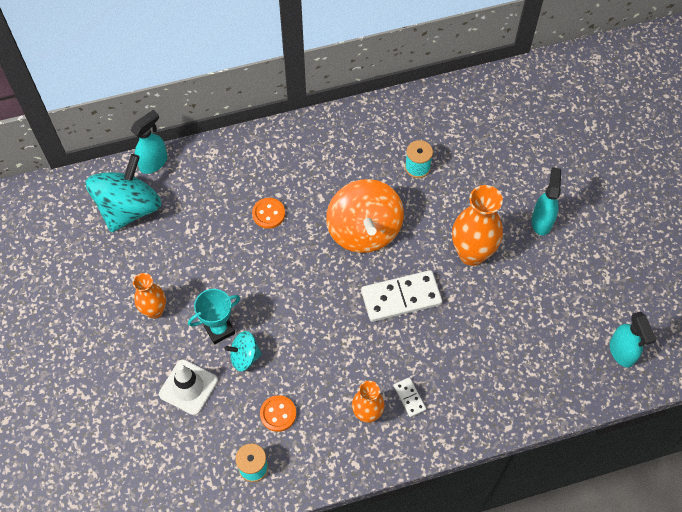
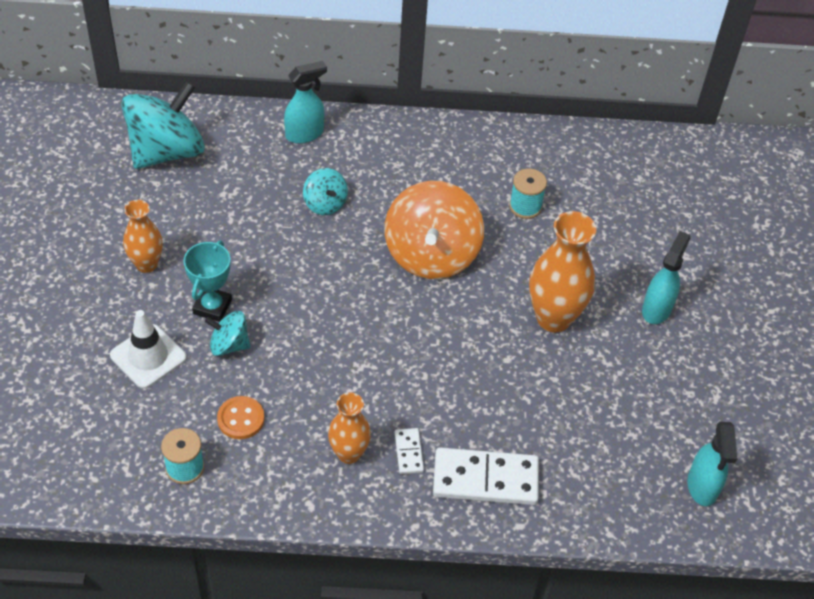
camera: 15 degrees right, 10 degrees down
(154, 162) = (216, 113): turquoise spray bottle -> turquoise spray bottle (305, 134)
(219, 329) = (212, 307): turquoise trophy -> turquoise trophy turned 60 degrees counterclockwise
(268, 214) = (325, 203): orange button -> turquoise spinning top
(401, 297) = (445, 339): white domino -> white domino (485, 479)

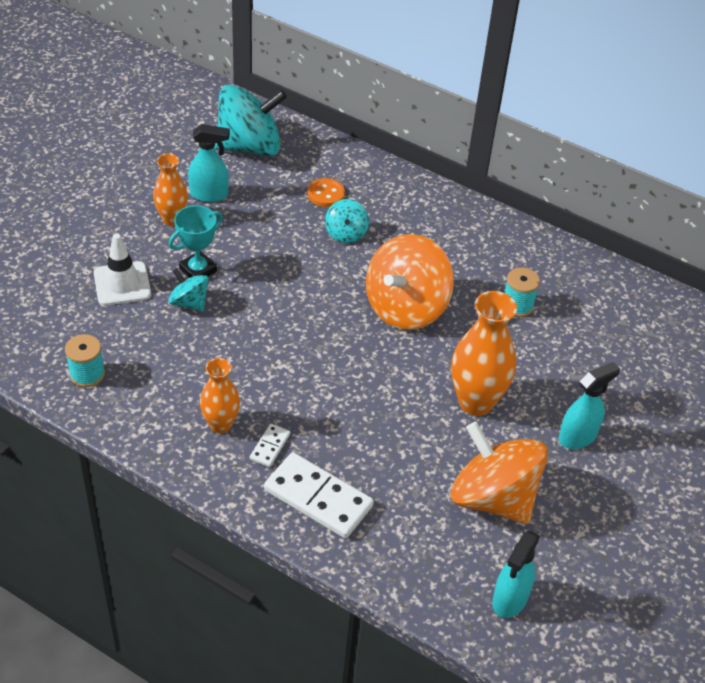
camera: 30 degrees right, 5 degrees down
(241, 419) = (156, 359): orange button -> orange button (326, 194)
(305, 134) = (369, 177): turquoise spray bottle -> turquoise spray bottle (209, 195)
(628, 401) = (493, 498): none -> orange spinning top

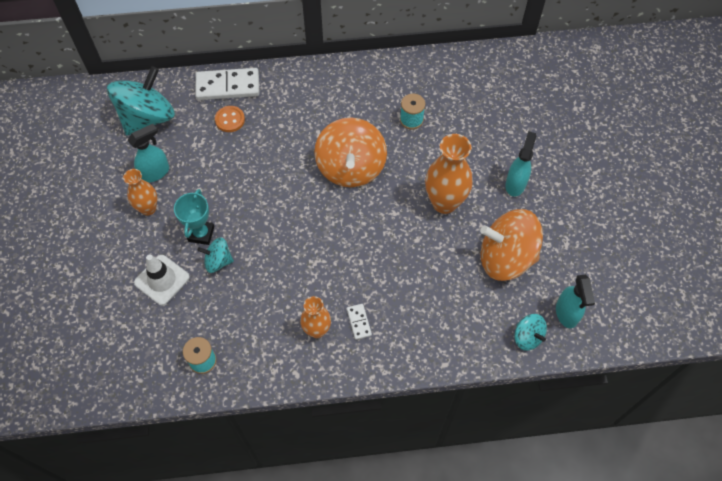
camera: 35 degrees left, 15 degrees up
(318, 498) = (415, 333): white domino -> white domino (228, 86)
(346, 233) = (268, 140): turquoise spinning top -> turquoise spinning top (527, 337)

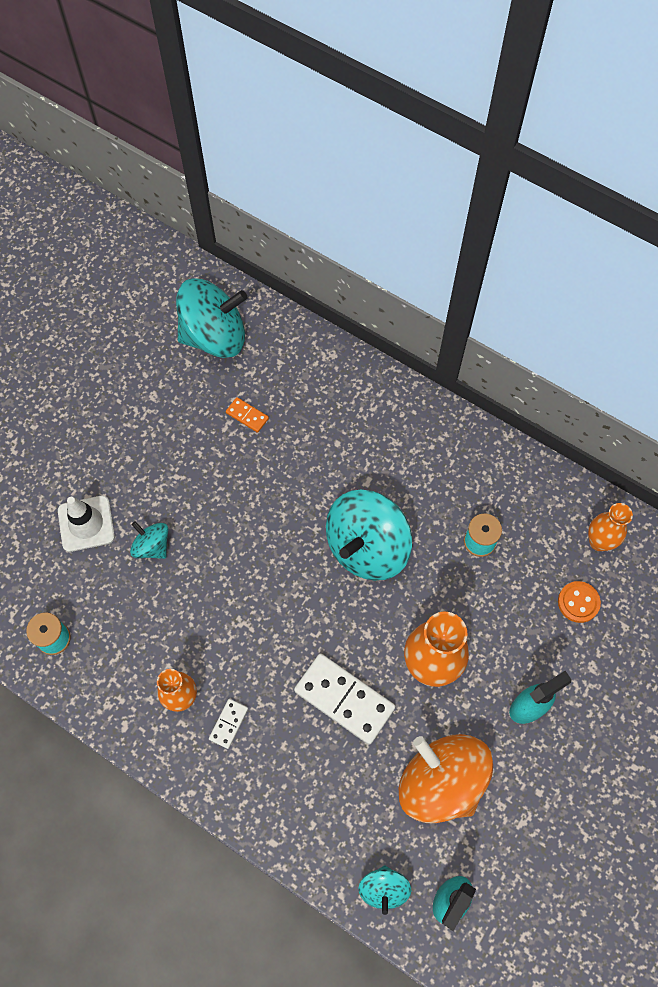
camera: 40 degrees right, 5 degrees up
(148, 208) = (135, 437): orange vase -> orange vase (599, 542)
(155, 172) = (173, 403): turquoise spray bottle -> none
(201, 234) = (161, 504): turquoise trophy -> none
(211, 147) = (247, 416): none -> orange domino
(228, 86) = (321, 358): white domino -> white domino (344, 699)
(230, 120) = (291, 398): orange button -> orange button (578, 602)
(351, 168) = (367, 547): orange spinning top -> turquoise spinning top

